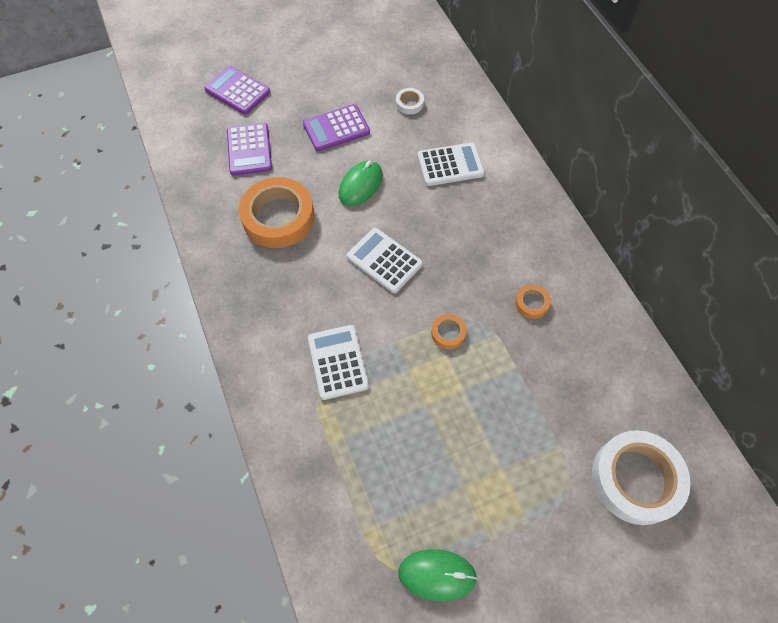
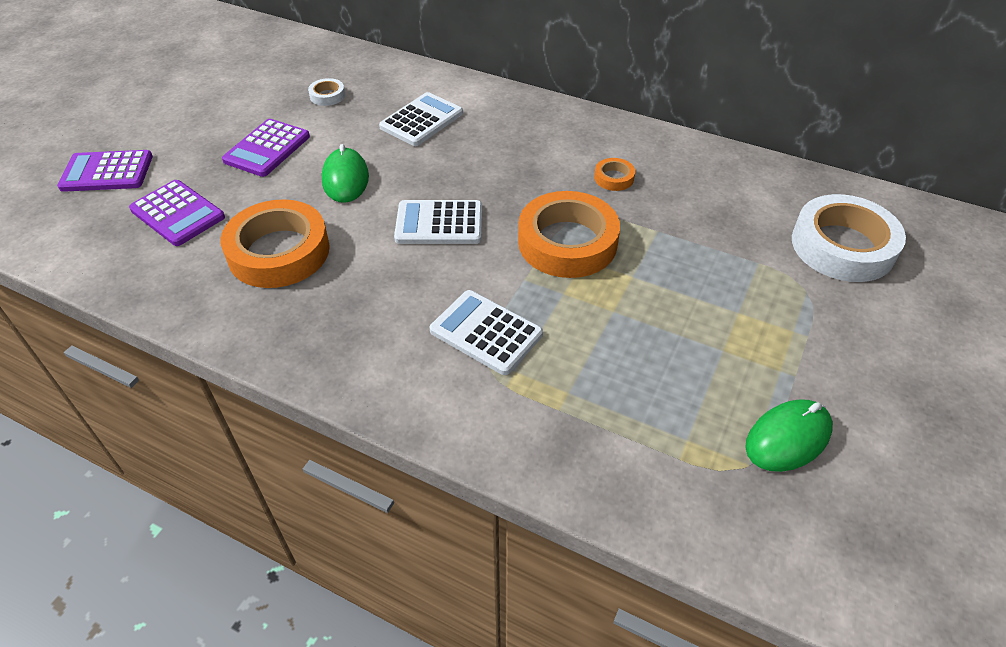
camera: 40 degrees left, 15 degrees down
(448, 333) = (567, 242): orange tape -> orange tape, size x2.29

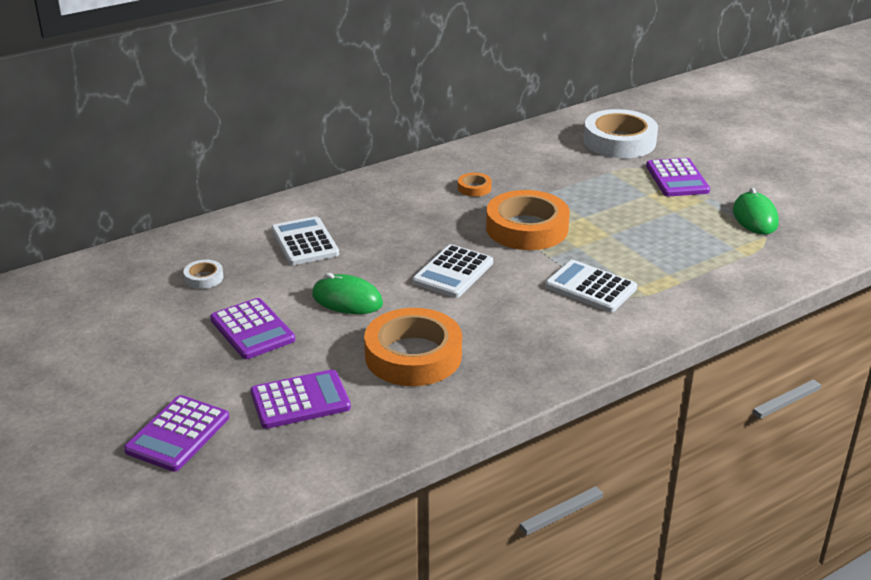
camera: 60 degrees left, 15 degrees down
(486, 332) = (590, 287): white calculator -> white calculator turned 60 degrees clockwise
(808, 327) = (677, 178): none -> purple calculator

